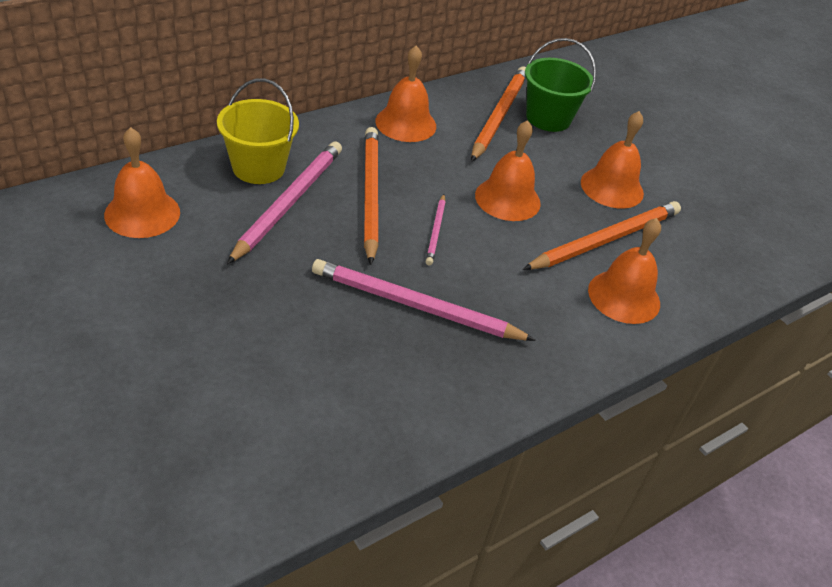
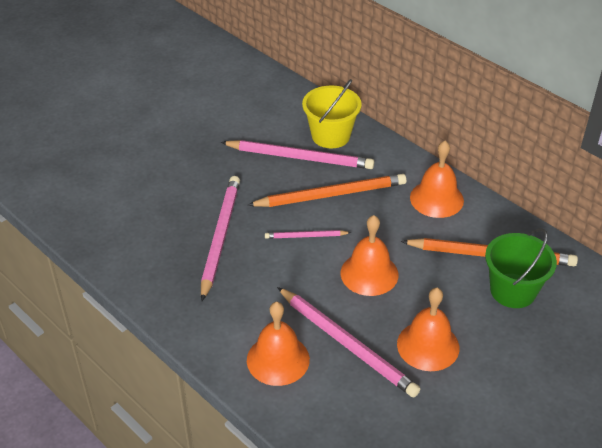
camera: 85 degrees right, 0 degrees up
(142, 213) = (257, 100): orange bell -> none
(605, 240) = (347, 344): orange pencil -> pink pencil

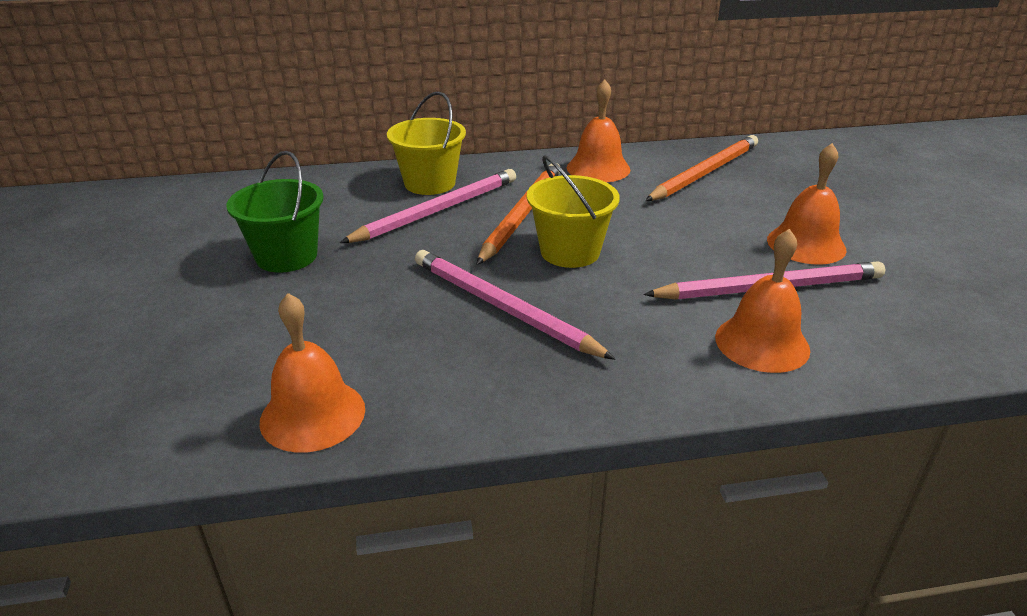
camera: 55 degrees left, 10 degrees down
(306, 236) = (570, 252): pink pencil -> yellow bucket
(369, 273) = (670, 237): orange bell -> orange bell (312, 414)
(513, 290) = (761, 180): green bucket -> green bucket (286, 256)

